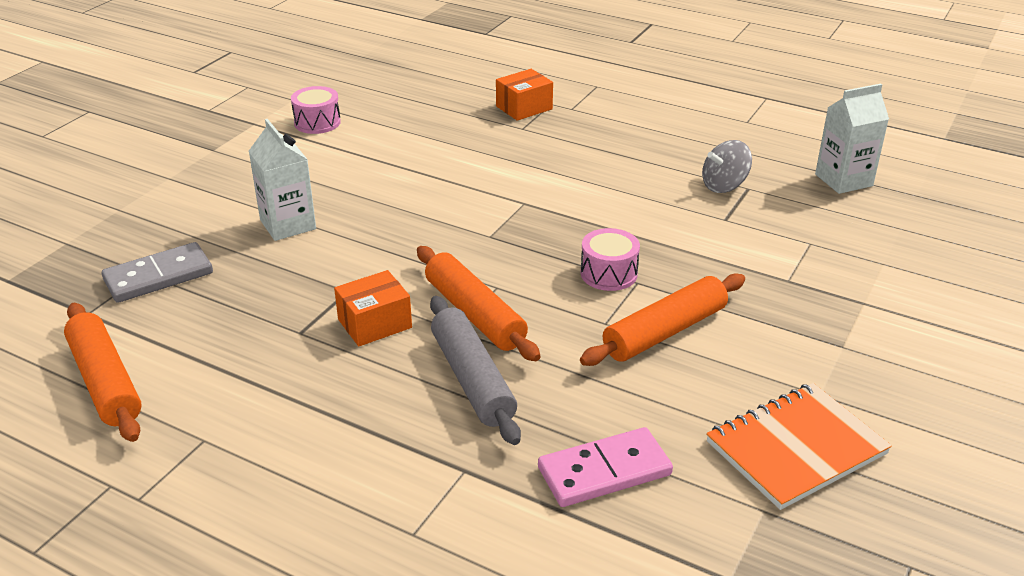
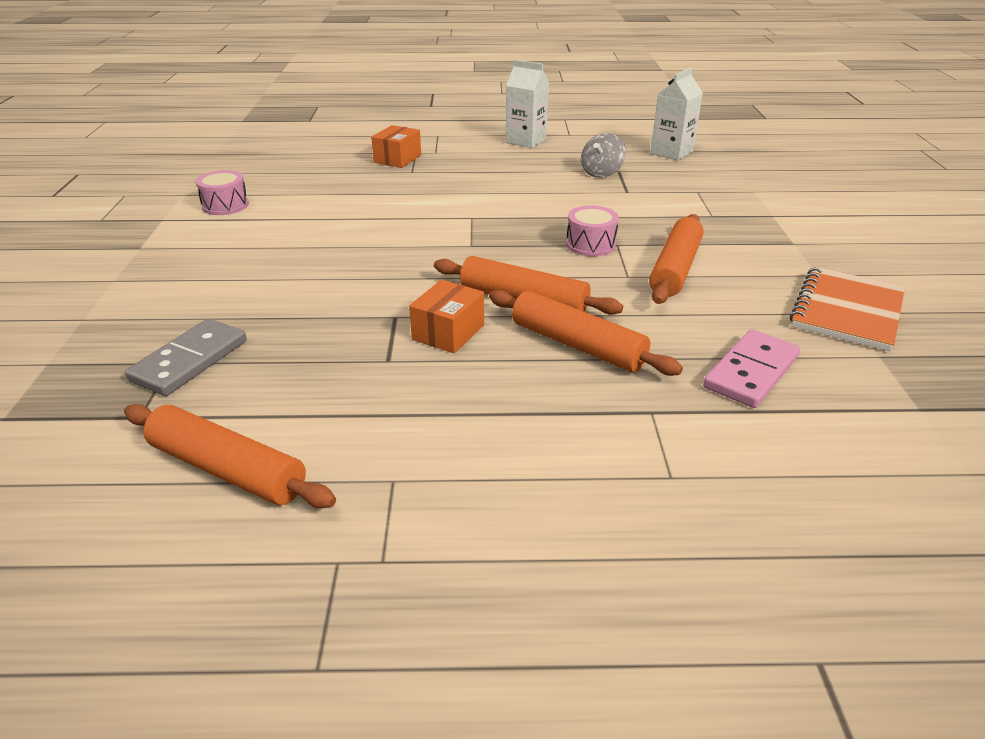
camera: 30 degrees left, 0 degrees up
(288, 224) = (281, 284): white carton -> white carton (526, 141)
(472, 379) = (577, 345): grey rolling pin -> orange rolling pin

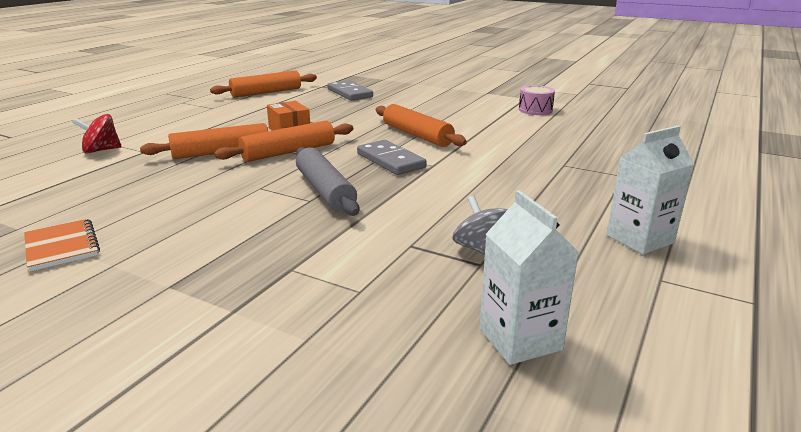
camera: 120 degrees right, 10 degrees down
(397, 159) = (605, 165): orange box -> none
(483, 238) = (391, 160): none -> grey domino
(590, 244) = (325, 190): pink drum -> grey rolling pin
(675, 269) = (237, 207): orange rolling pin -> orange rolling pin (417, 135)
(699, 458) = (101, 150): none -> red spinning top
(751, 372) = (107, 183): pink domino -> none
(846, 311) = (62, 246): orange notebook -> orange notebook, size x0.66

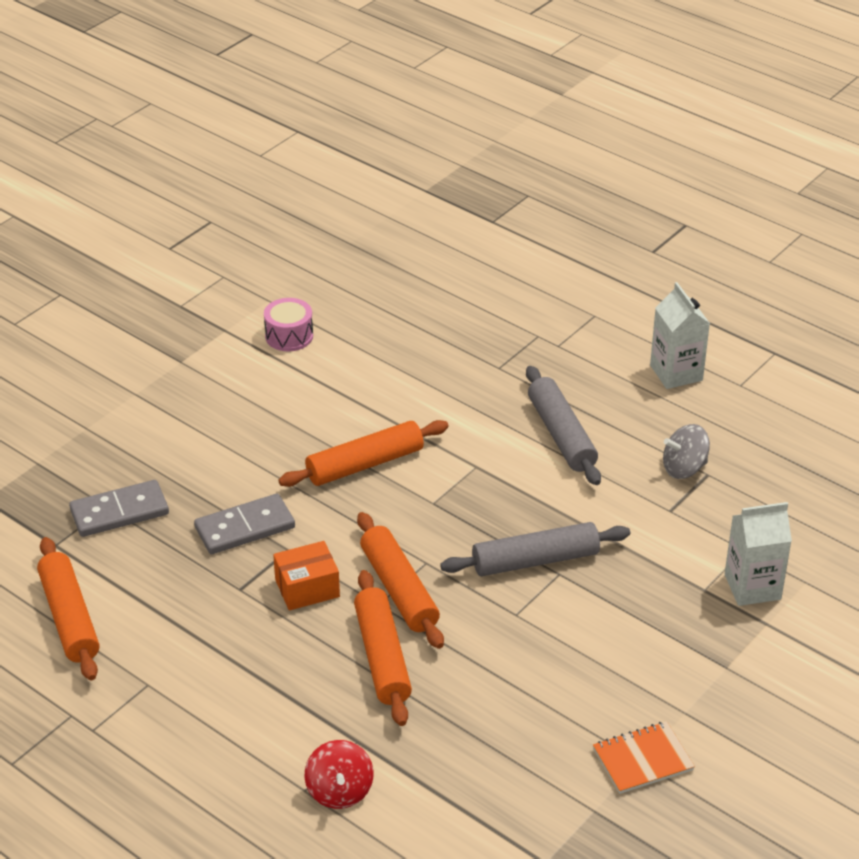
camera: 80 degrees left, 15 degrees up
(391, 160) = (454, 499): grey domino -> grey domino (245, 527)
(493, 191) = (561, 435): none -> grey rolling pin
(520, 339) = (811, 476): white carton -> white carton (752, 587)

